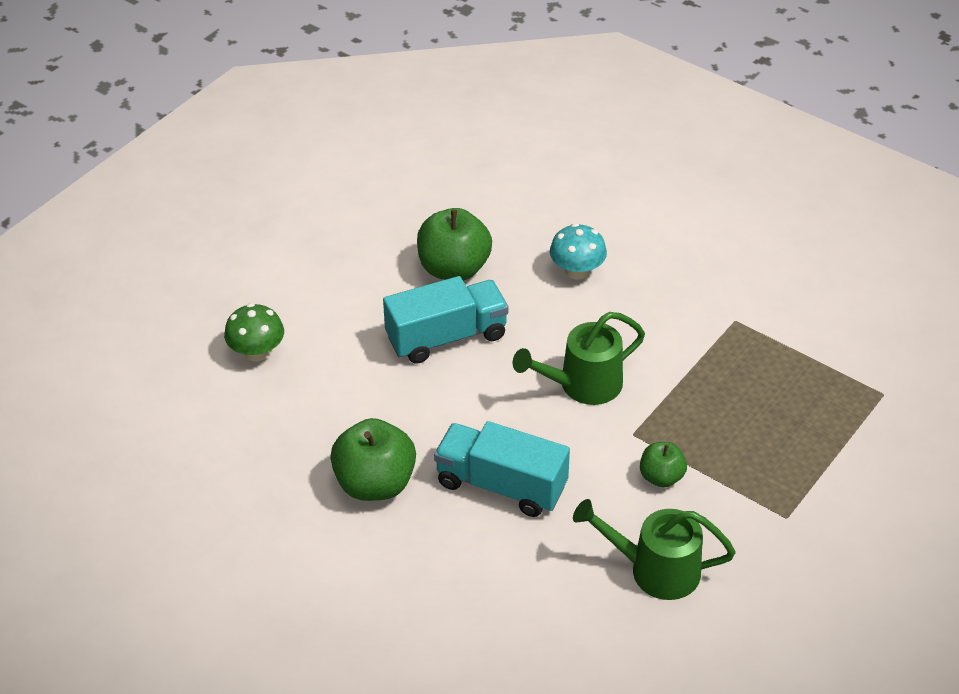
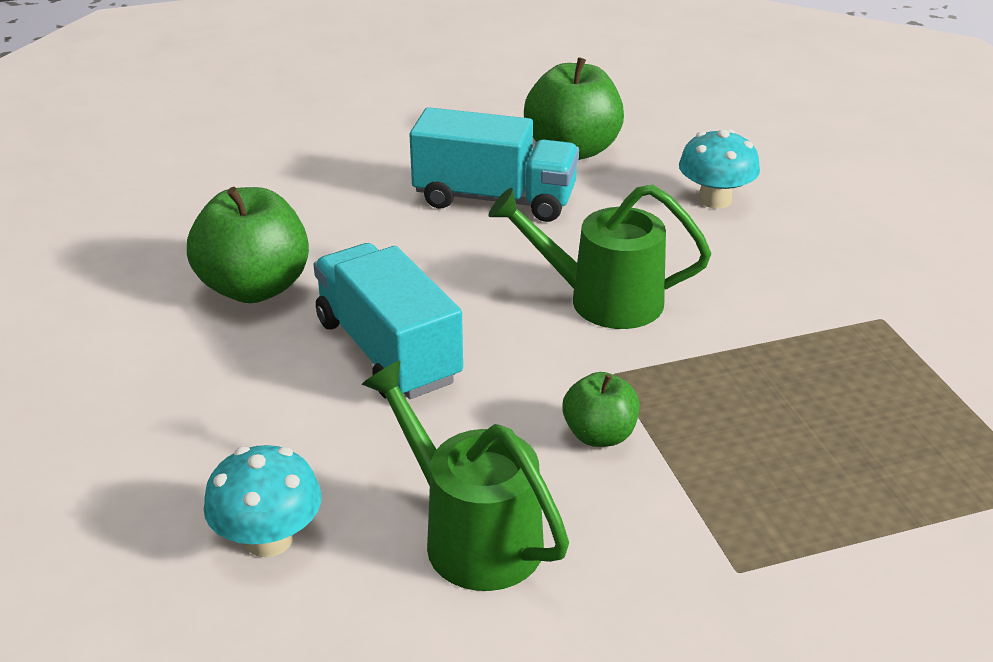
camera: 35 degrees right, 10 degrees down
(257, 352) = (290, 140): green mushroom -> none
(562, 630) = (269, 539): none -> turquoise mushroom

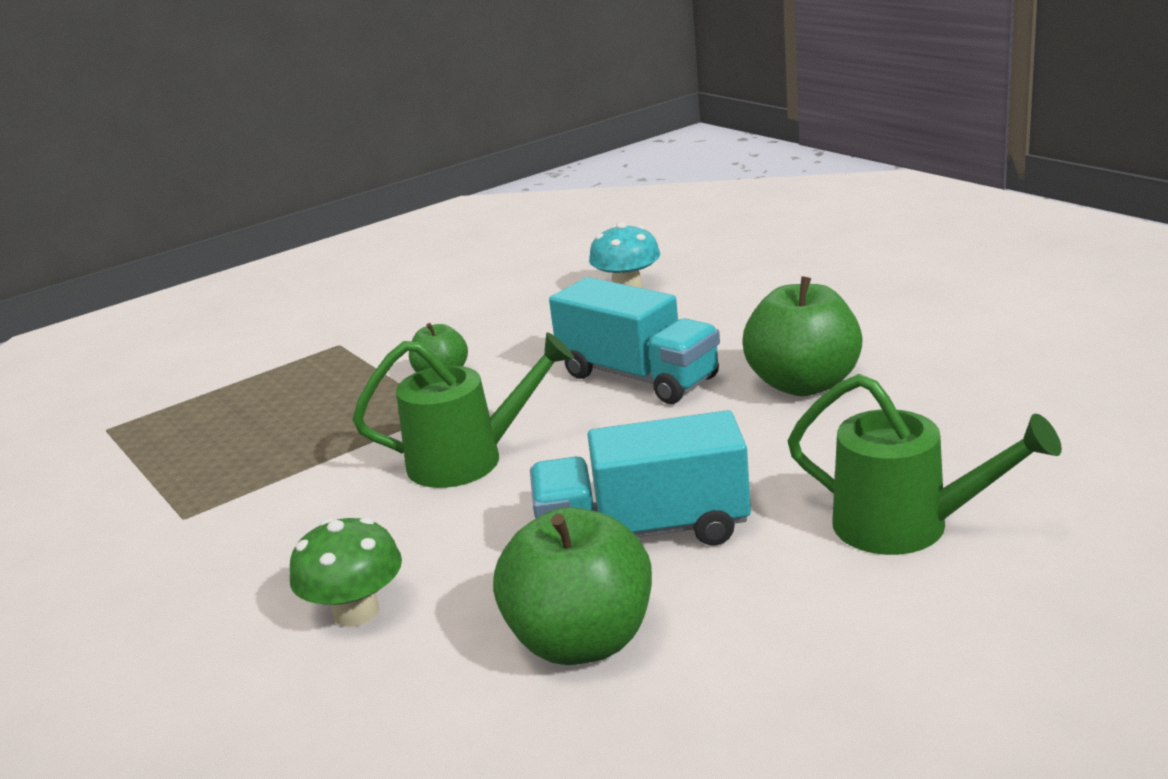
camera: 165 degrees right, 10 degrees down
(470, 534) = (508, 317): green watering can -> green watering can (908, 526)
(715, 200) = (356, 612): turquoise mushroom -> green mushroom

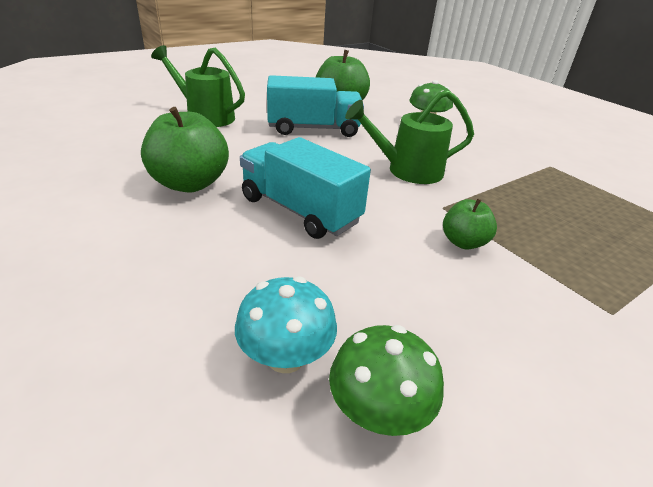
camera: 175 degrees right, 10 degrees up
(563, 279) = (378, 411): none -> green mushroom

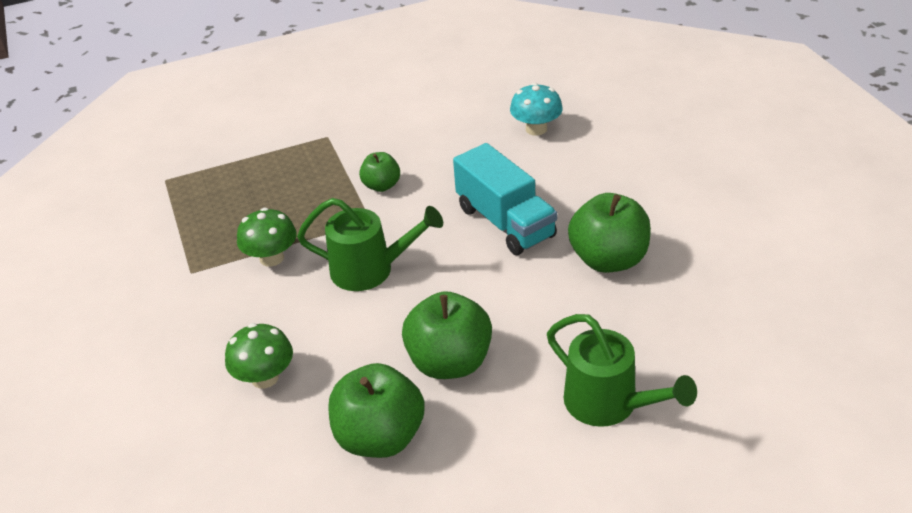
camera: 160 degrees left, 5 degrees up
(313, 129) = (450, 362): turquoise truck -> green apple
(378, 411) = (496, 108): green mushroom -> green mushroom (271, 258)

